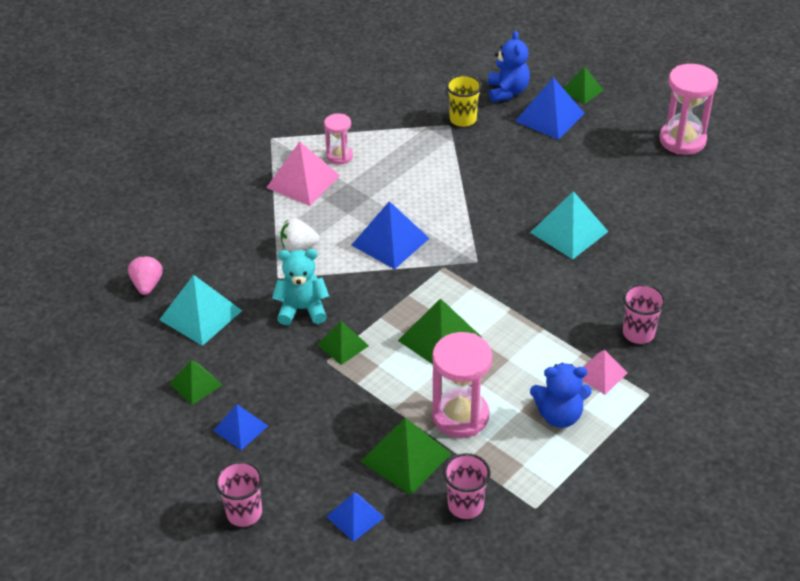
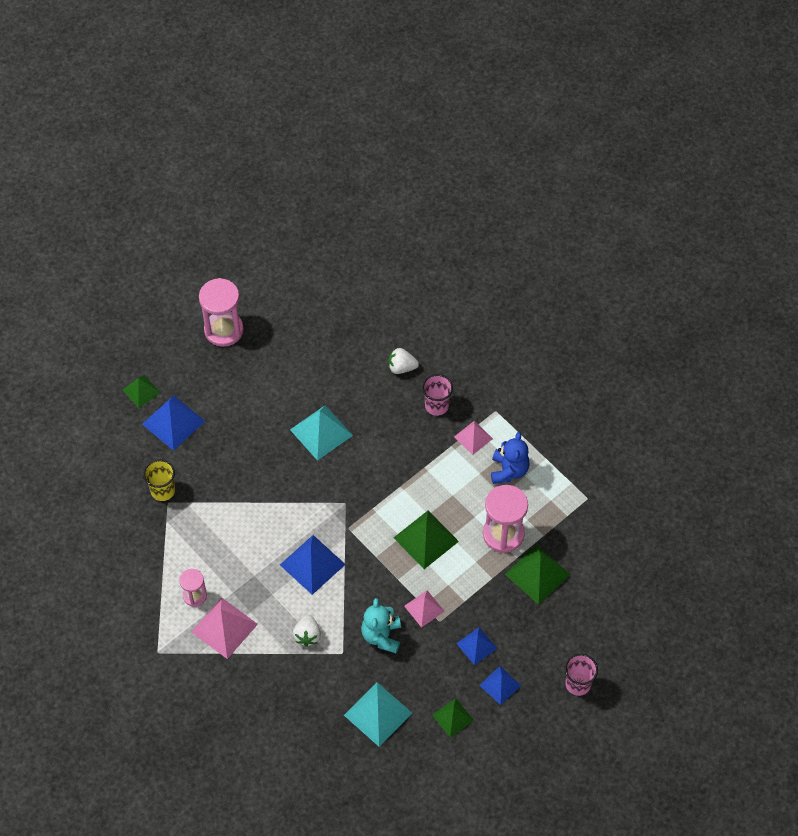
camera: 85 degrees left, 15 degrees up
(147, 285) = (337, 757): pink strawberry -> none
(343, 345) = (424, 608): green pyramid -> pink pyramid
(355, 517) = (586, 611): blue pyramid -> blue pyramid (476, 646)
(465, 505) = (582, 540): pink cup -> none
(507, 91) = (130, 450): blue teddy bear -> none
(685, 295) = (401, 367): none -> white strawberry

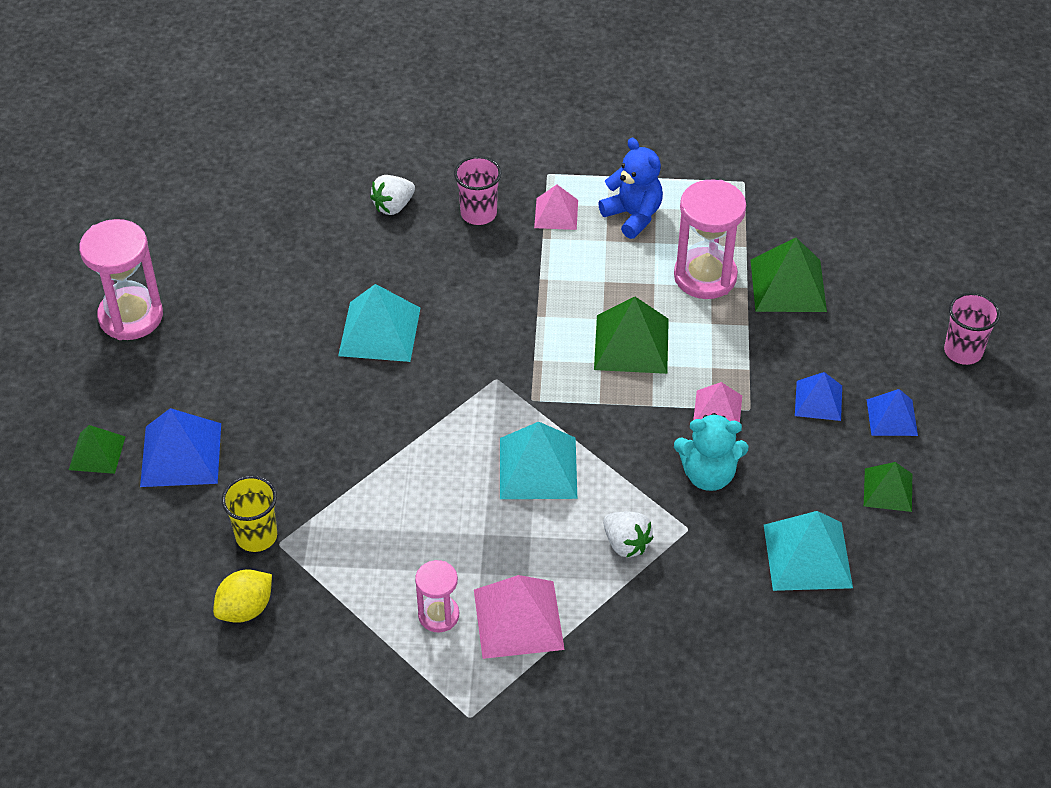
camera: 45 degrees left, 10 degrees down
(124, 521) = (245, 609): none -> yellow lemon
(312, 564) = (538, 467): blue pyramid -> turquoise pyramid
(381, 636) = (708, 475): turquoise teddy bear -> turquoise teddy bear turned 45 degrees counterclockwise

